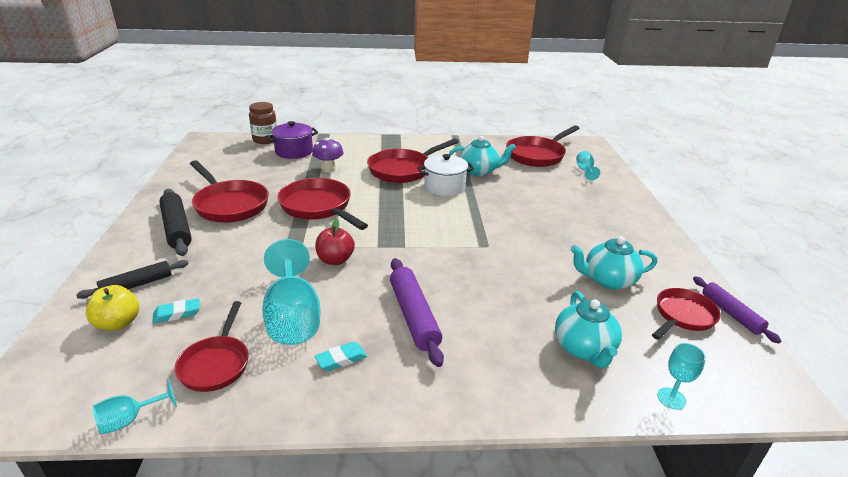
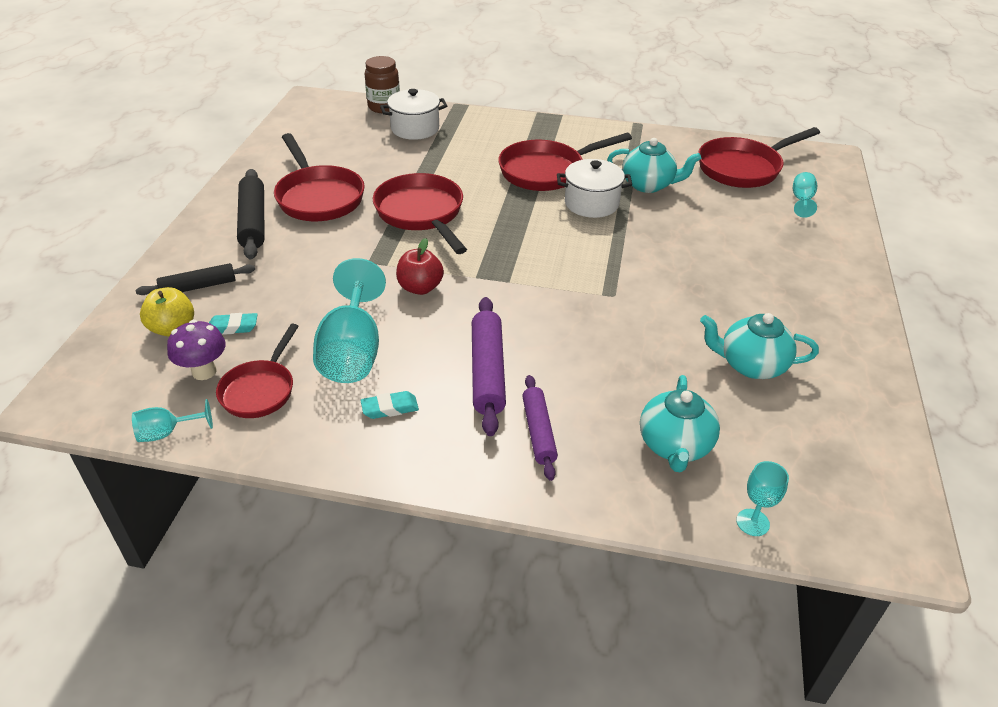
camera: 15 degrees right, 10 degrees up
(294, 151) = (415, 129): purple pot -> white pot
(329, 169) = (450, 160): purple mushroom -> purple mushroom (204, 371)
(682, 316) = (826, 428): red pan -> none
(730, 314) = (895, 435): purple rolling pin -> purple rolling pin (538, 432)

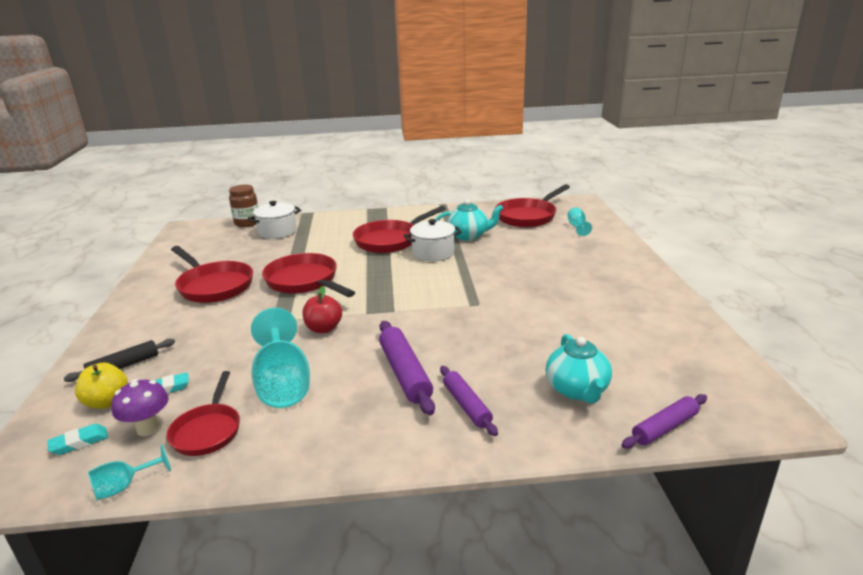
camera: 15 degrees left, 15 degrees down
(253, 221) = (161, 311): black rolling pin -> none
(390, 408) = (333, 417): turquoise eraser -> turquoise eraser (79, 442)
(751, 365) = (601, 326): turquoise teapot -> none
(752, 522) = (665, 428): turquoise goblet -> purple rolling pin

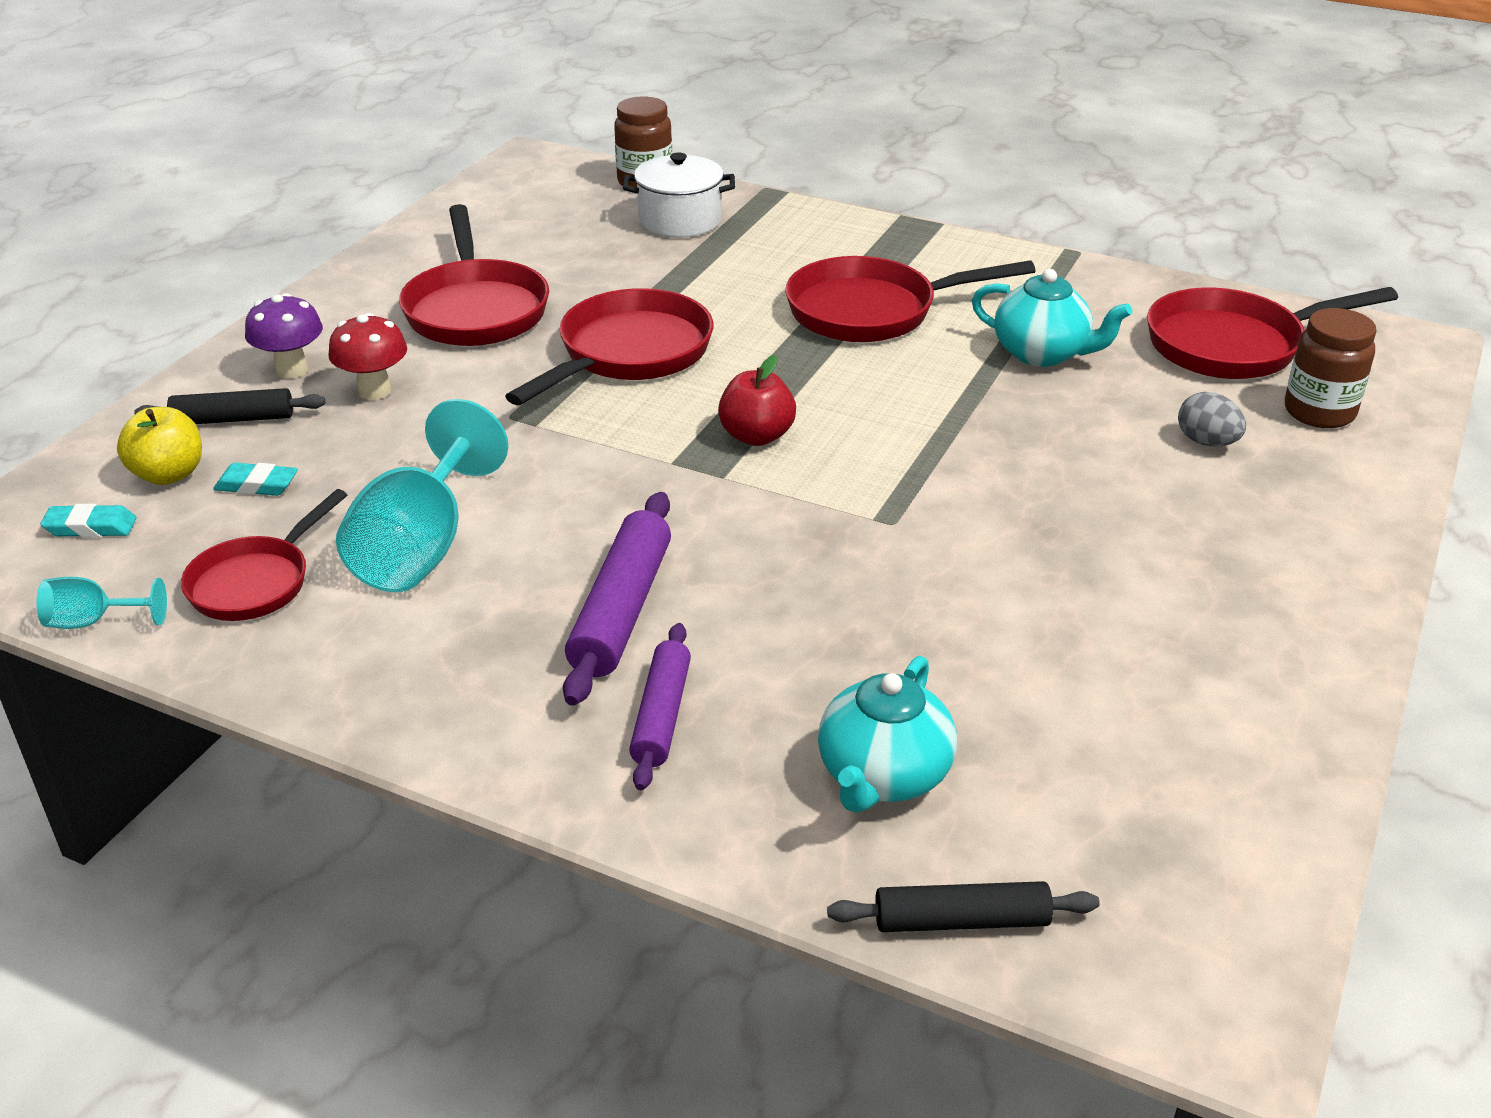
camera: 30 degrees right, 10 degrees up
(148, 428) = (186, 543): purple mushroom -> purple mushroom (292, 370)
(193, 331) = (374, 391): none -> red mushroom
(305, 281) = (628, 354): red pan -> red pan turned 45 degrees clockwise
(324, 328) = (573, 467): red apple -> red apple (756, 436)
(433, 253) = (925, 371): white pot -> none
(554, 245) = (1207, 442): none -> grey egg
(577, 227) = (1319, 412): turquoise goblet -> brown jar
(665, 428) = (961, 921): purple rolling pin -> black rolling pin

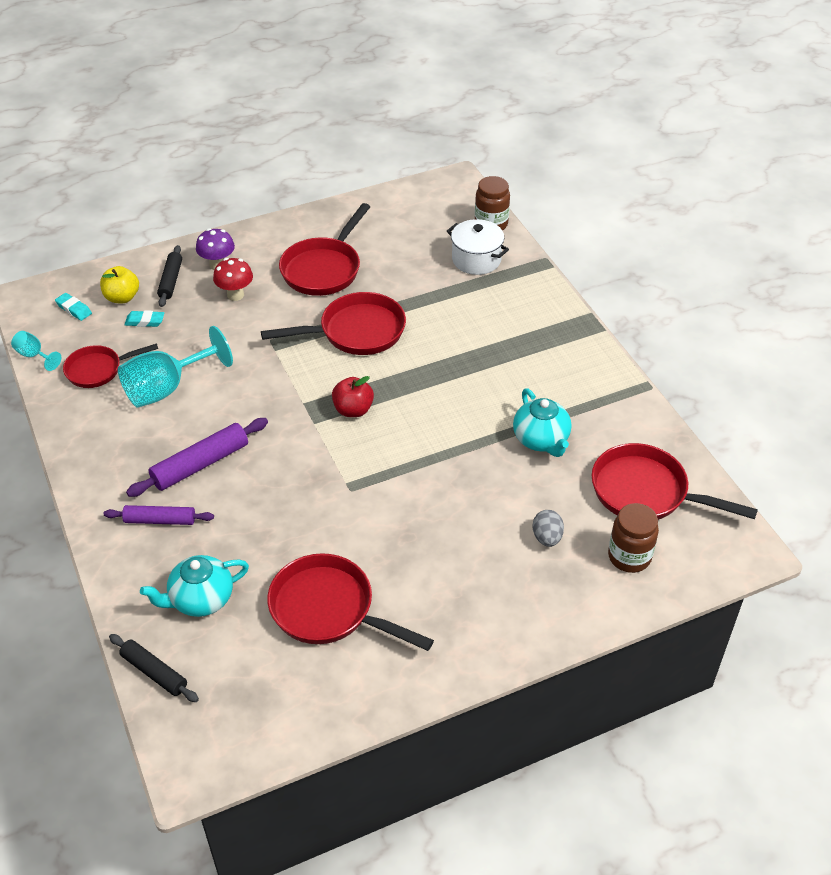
camera: 40 degrees right, 10 degrees up
(233, 419) = (171, 281): black rolling pin -> black rolling pin turned 60 degrees clockwise
(257, 485) = (145, 321): turquoise eraser -> turquoise eraser turned 45 degrees counterclockwise
(661, 715) = (160, 520): purple rolling pin -> purple rolling pin turned 45 degrees clockwise
(872, 311) = (494, 367): red pan -> red pan (329, 609)

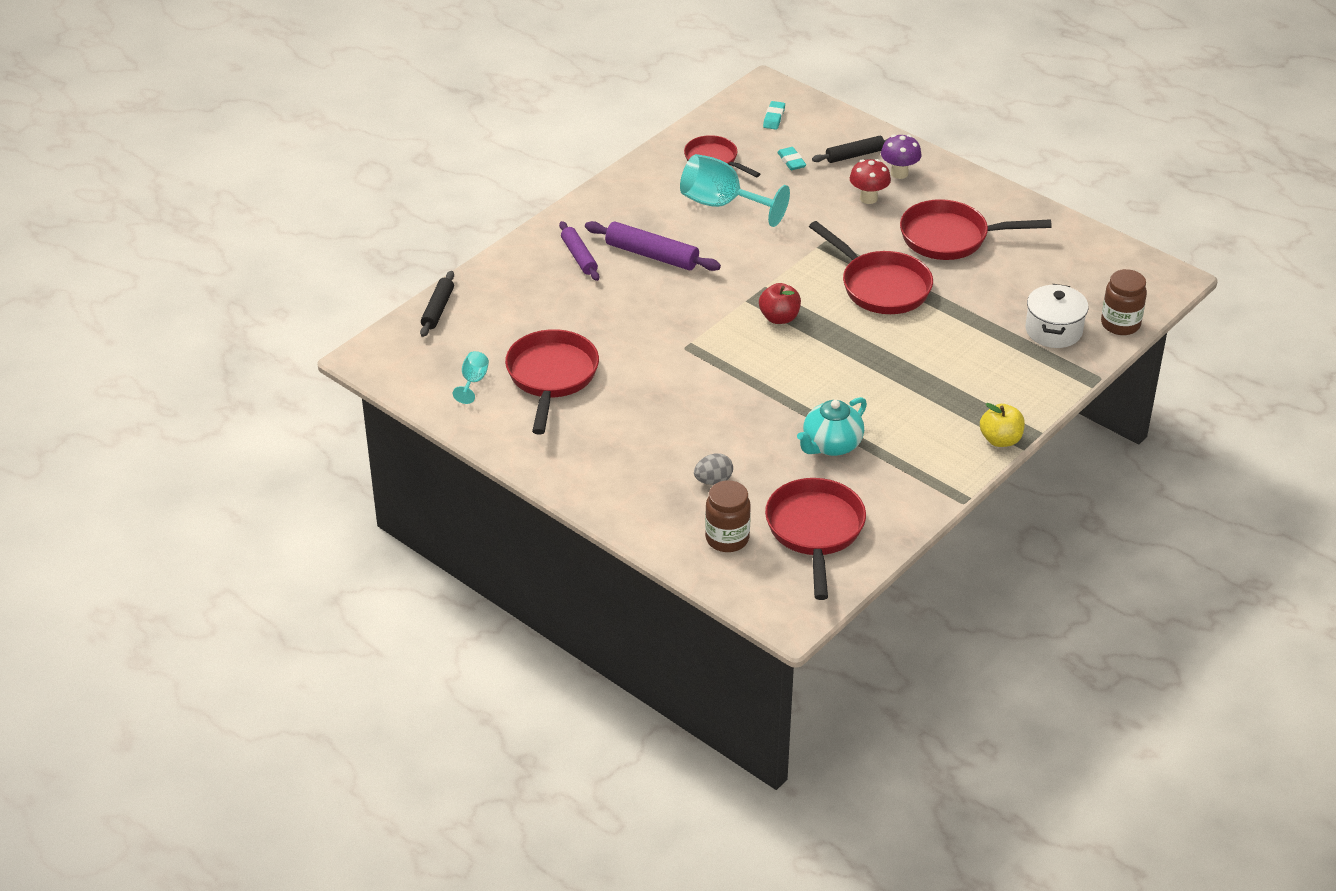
camera: 65 degrees right, 5 degrees down
(34, 356) = (703, 121): turquoise goblet -> turquoise goblet (473, 382)
(122, 297) = (810, 137): yellow apple -> yellow apple (1000, 440)
(200, 599) = (517, 307): turquoise teapot -> none

